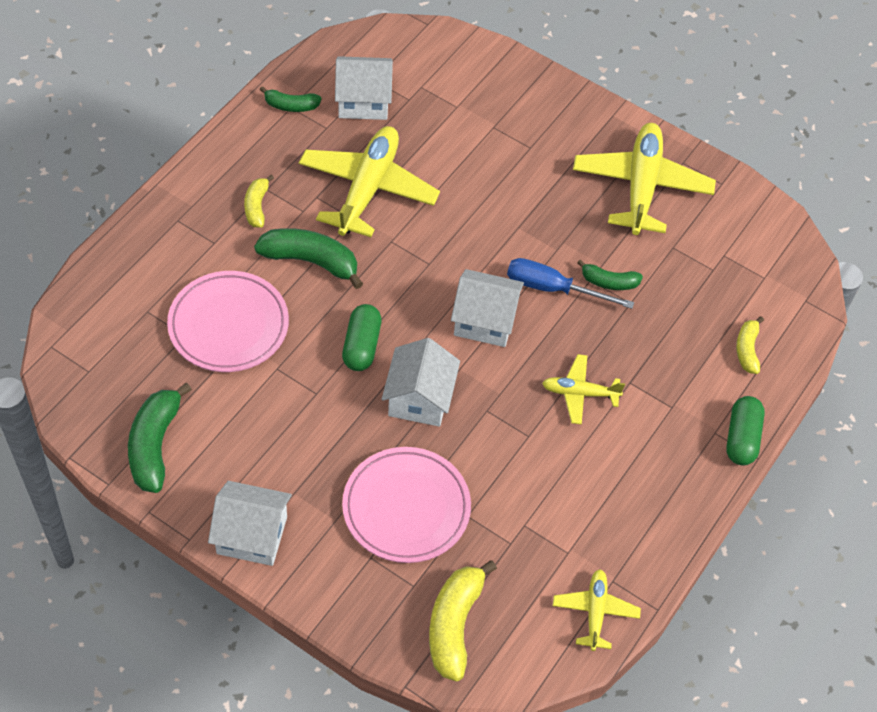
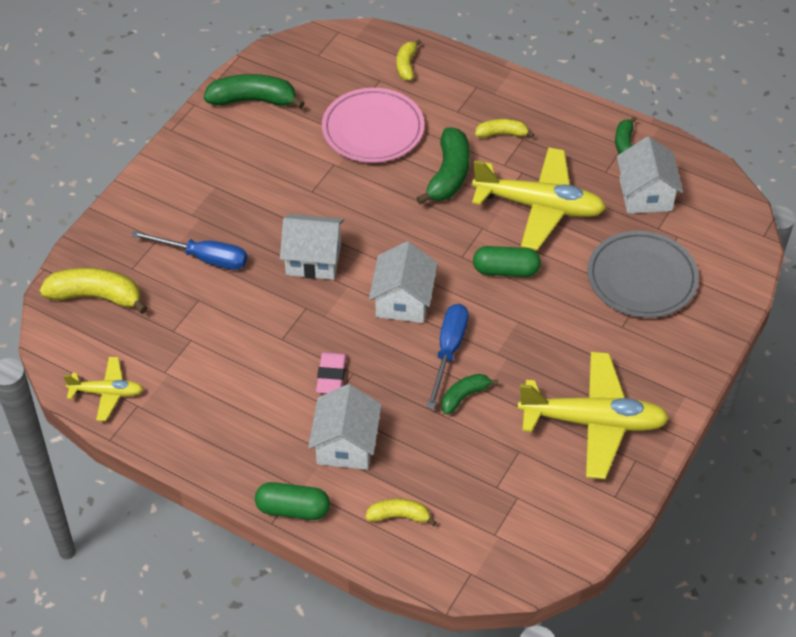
camera: 90 degrees right, 5 degrees down
(128, 282) = (406, 65): none -> yellow banana
(252, 535) = (175, 165): white house -> white house (346, 445)
(361, 346) = (363, 216): green capsule -> green capsule (506, 270)
(406, 508) = (204, 258): pink plate -> blue screwdriver
(472, 122) = (641, 278): none -> grey plate
(579, 393) = (331, 376): yellow plane -> pink eraser
(609, 282) = (464, 396): green banana -> green banana turned 45 degrees clockwise

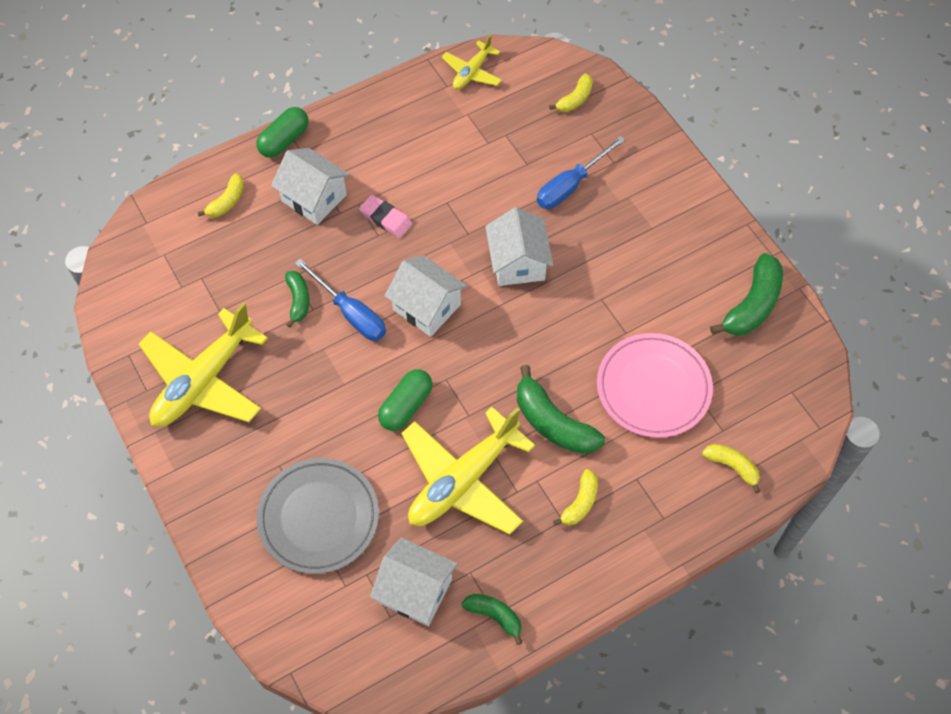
camera: 120 degrees right, 10 degrees up
(96, 296) = (575, 99): yellow banana -> yellow banana, size x0.58
(313, 259) = (518, 262): white house -> white house turned 45 degrees counterclockwise

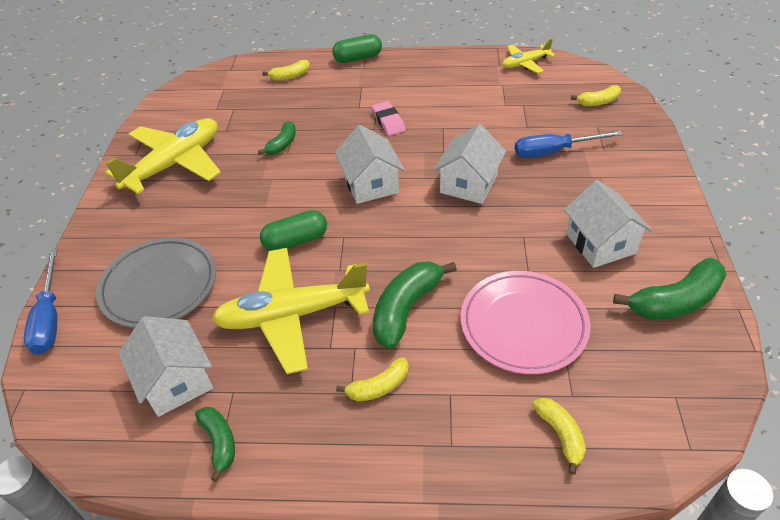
camera: 35 degrees right, 15 degrees down
(204, 380) = (175, 164): yellow plane -> yellow plane turned 150 degrees clockwise
(314, 198) = (348, 93): white house -> white house (600, 243)
(350, 313) = (311, 166): blue screwdriver -> blue screwdriver (49, 318)
(553, 423) = (406, 309): green banana -> green banana turned 45 degrees clockwise

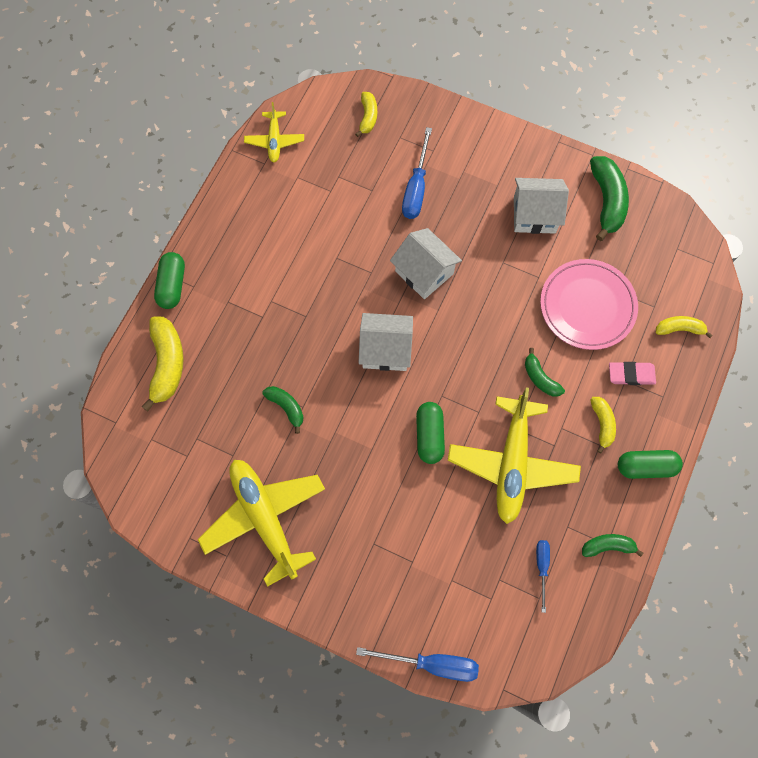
camera: 70 degrees left, 25 degrees up
(159, 285) = (433, 562): grey plate -> none
(176, 381) = (542, 567): white house -> blue screwdriver
(290, 76) = (167, 364): yellow banana -> yellow banana, size x1.73
(342, 454) = (645, 467): none -> green capsule
(388, 121) = (301, 299): pink eraser -> pink eraser (631, 374)
(406, 309) = (540, 378): green banana -> green banana, size x0.58

